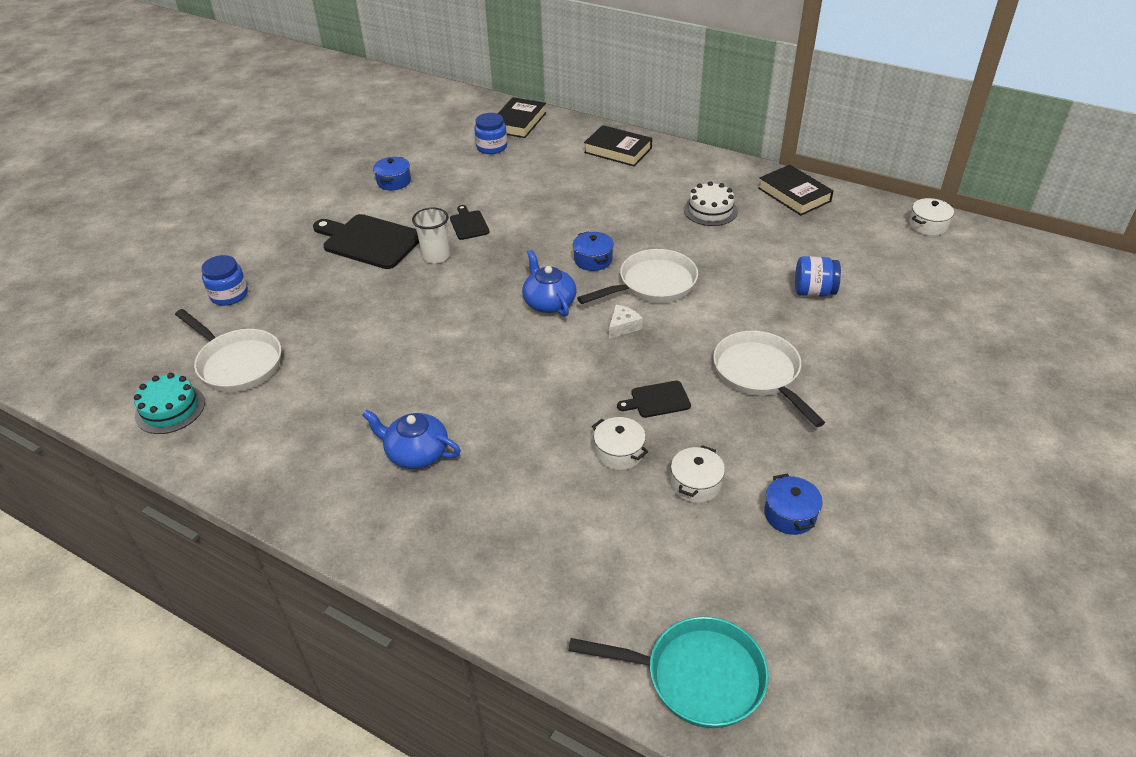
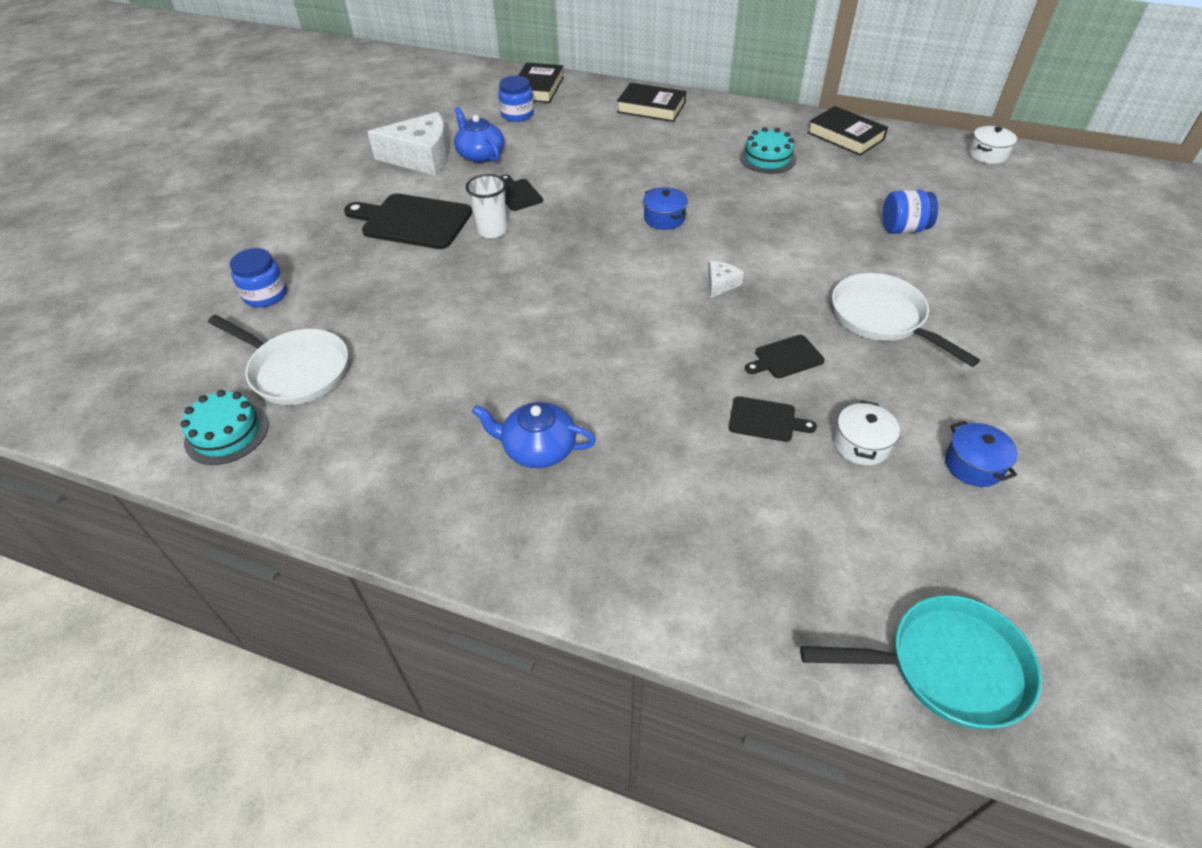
camera: 10 degrees left, 5 degrees up
(394, 182) = (421, 157): blue pot -> white cheese
(549, 302) = (632, 266): blue teapot -> blue teapot (480, 154)
(619, 452) = (765, 420): white pot -> black cutting board
(652, 284) = (736, 237): white pan -> none
(710, 210) = (767, 158): white cake -> turquoise cake

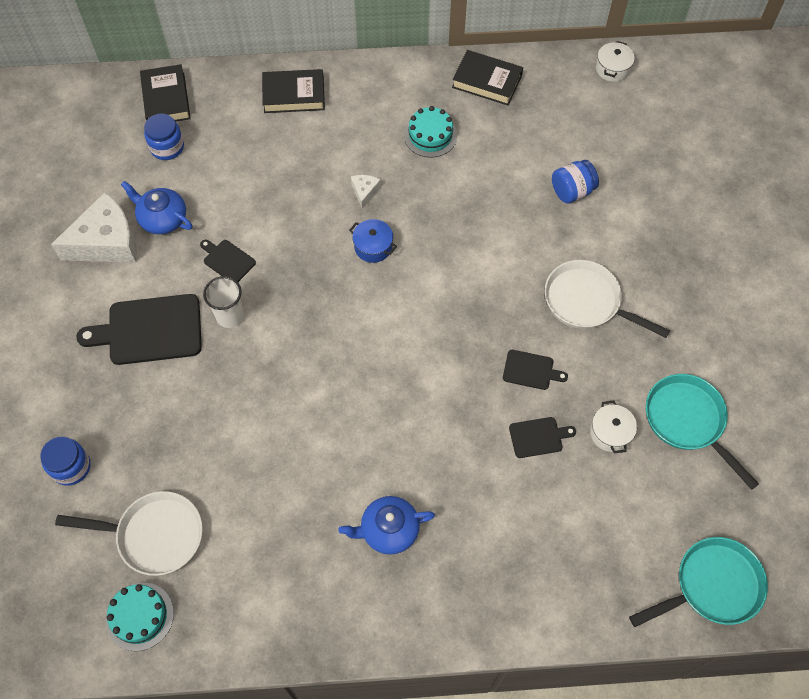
camera: 25 degrees left, 15 degrees up
(721, 284) = (452, 309): white cheese -> white cheese (365, 191)
(786, 358) = (531, 370): black cutting board -> black cutting board turned 120 degrees counterclockwise
(973, 465) = (687, 421): blue pot -> turquoise pan

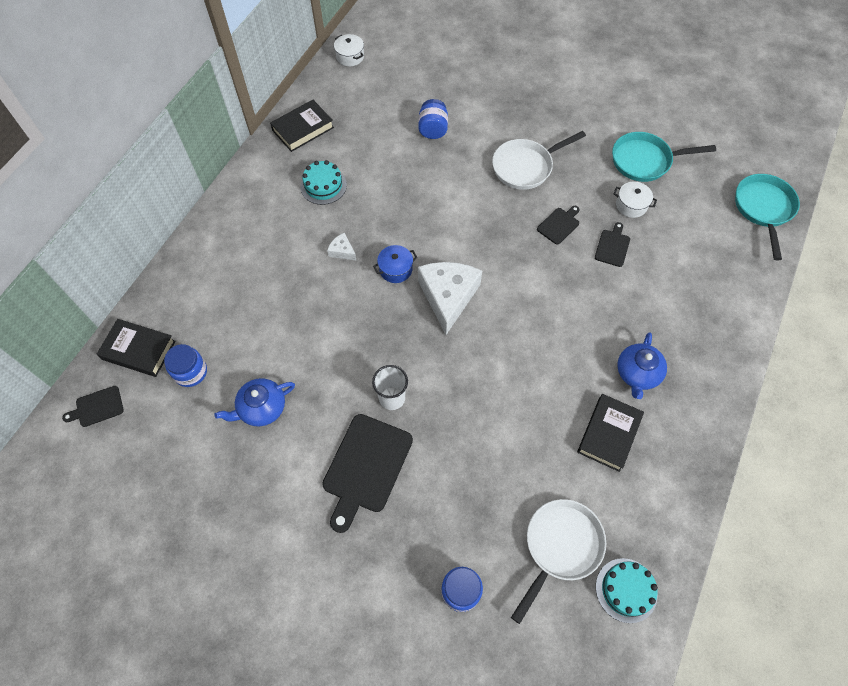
camera: 60 degrees left, 0 degrees up
(106, 242) = (253, 464): white cheese -> white cheese (448, 297)
(227, 260) = (338, 376): black cutting board -> black cutting board (97, 407)
(294, 95) = (213, 255): black book -> black book (608, 434)

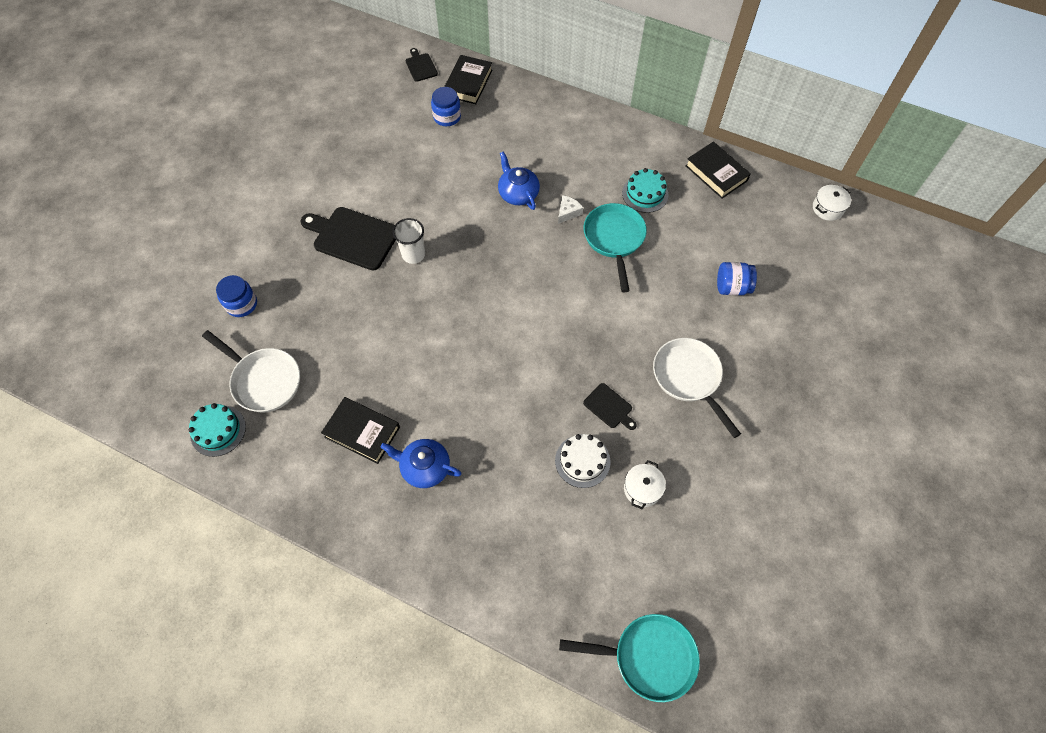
camera: 90 degrees right, 0 degrees up
(261, 408) = (411, 164): blue teapot -> blue teapot (518, 193)
(395, 269) = (548, 255): blue pot -> none
(448, 297) = (517, 299): white cheese -> none
(612, 246) = (582, 461): black cutting board -> white cake
(645, 161) = (713, 514): turquoise pan -> turquoise pan (614, 239)

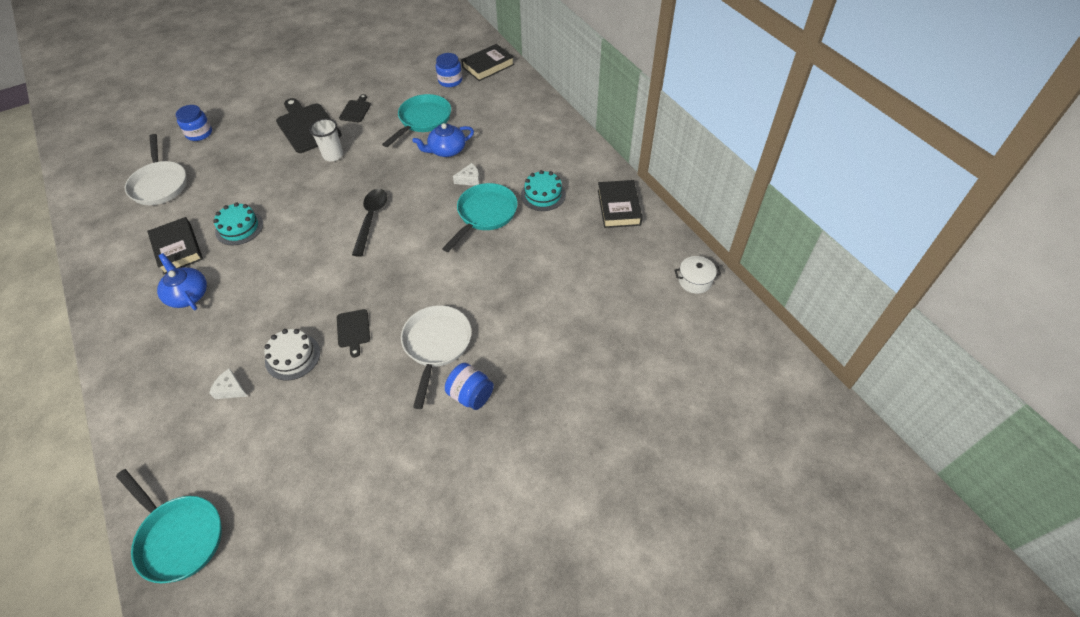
camera: 35 degrees right, 10 degrees down
(218, 430) = (102, 199): turquoise cake -> turquoise cake (239, 228)
(420, 66) = (466, 43): black cutting board -> black cutting board (356, 110)
(464, 173) = (423, 120): none -> turquoise pan
(518, 193) = (446, 150): blue teapot -> blue teapot turned 120 degrees counterclockwise
(518, 298) = (371, 219): none -> black spoon
(560, 521) = (231, 389): none -> white cheese
(642, 489) = (312, 405): white pot -> none
(732, 287) = (544, 297): blue jar -> blue jar (471, 395)

